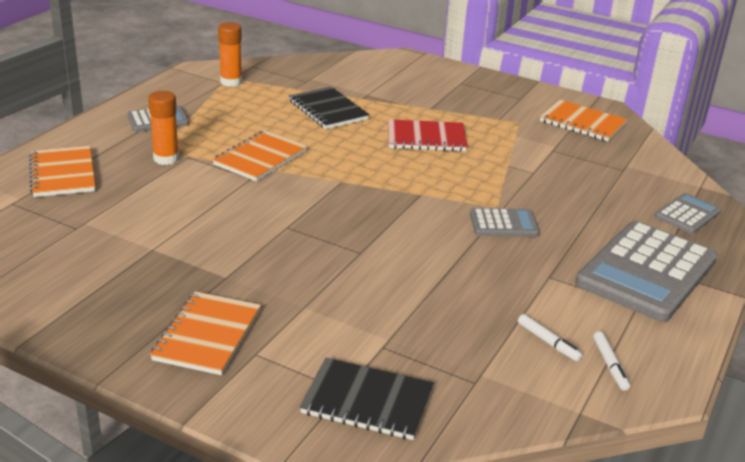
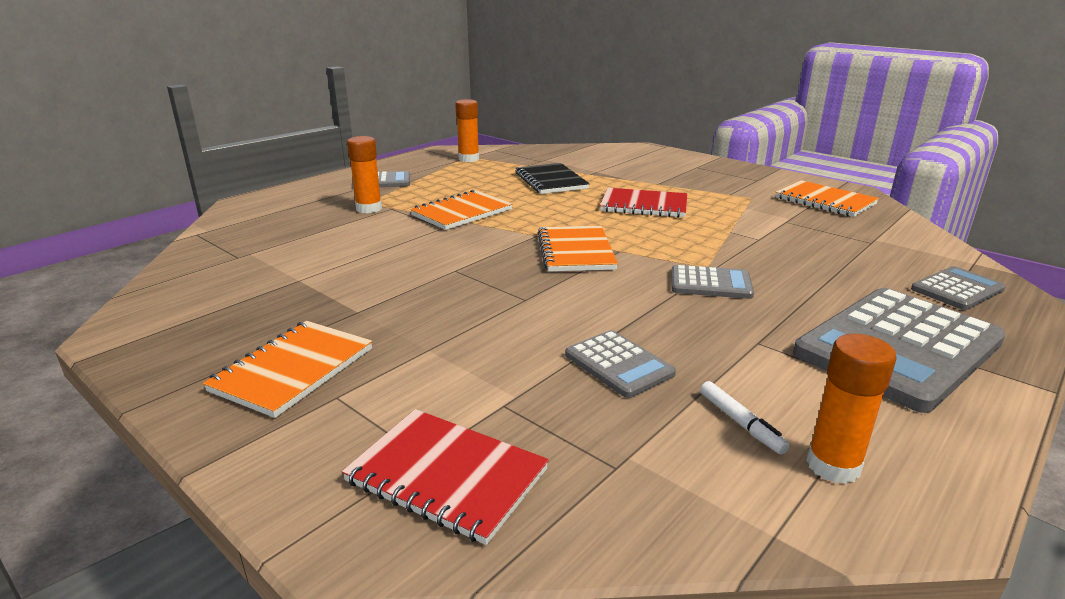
camera: 15 degrees right, 5 degrees down
(63, 174) = (263, 215): orange notebook -> orange notebook (576, 251)
(367, 401) = (447, 476): black notebook -> red notebook
(454, 305) = (618, 364): none -> grey calculator
(610, 365) = (833, 466): white marker -> orange glue stick

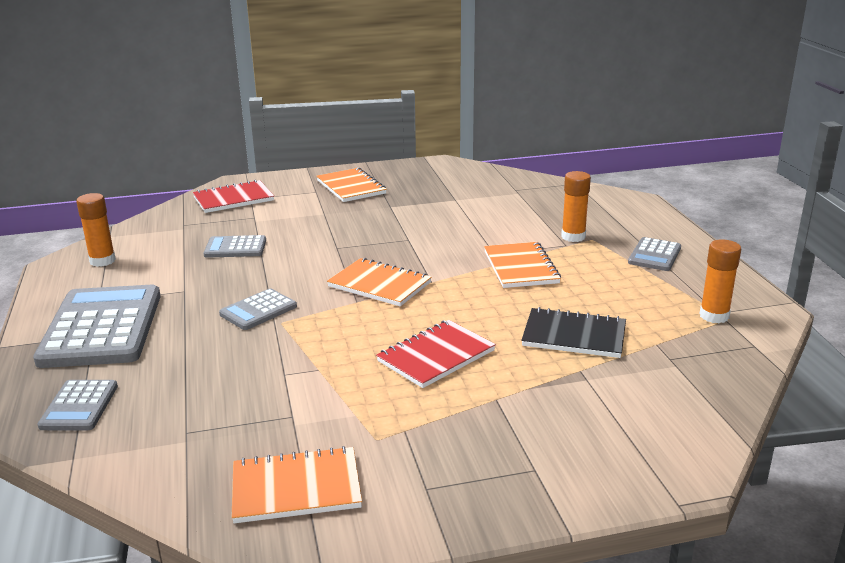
camera: 125 degrees right, 0 degrees up
(740, 423) = (153, 255): white marker -> none

